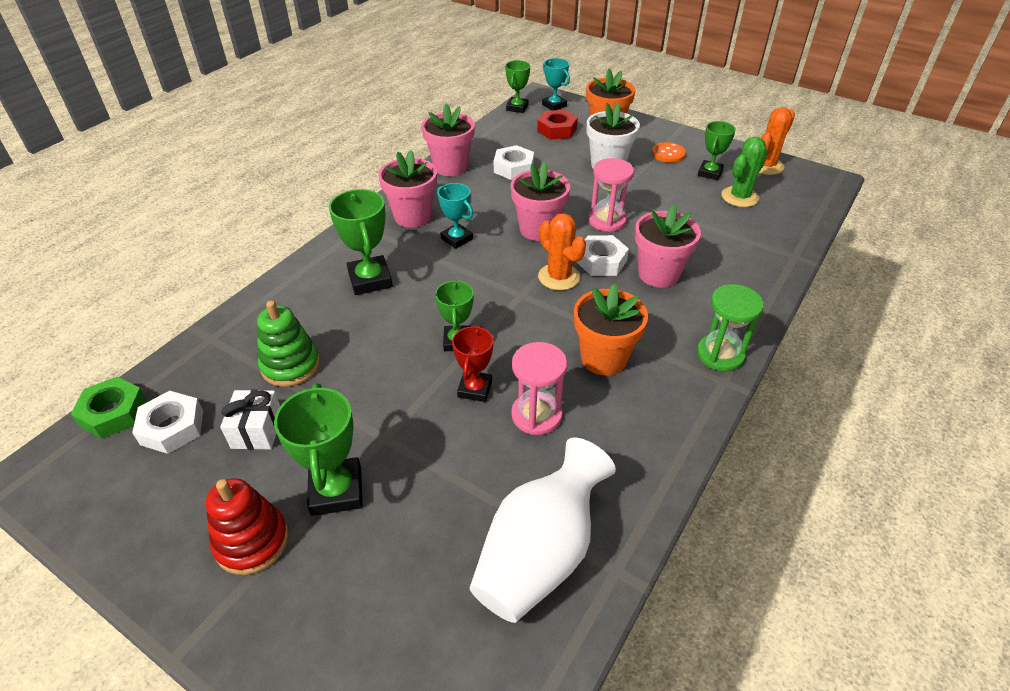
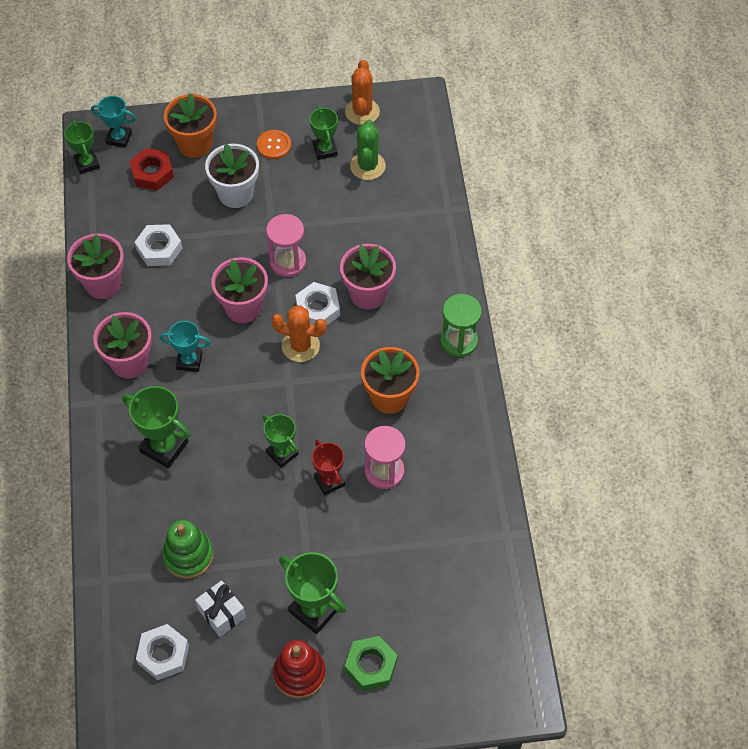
camera: 40 degrees left, 15 degrees up
(113, 413) = (110, 677): green nut -> green nut (371, 665)
(540, 553) = (461, 555): white vase -> none

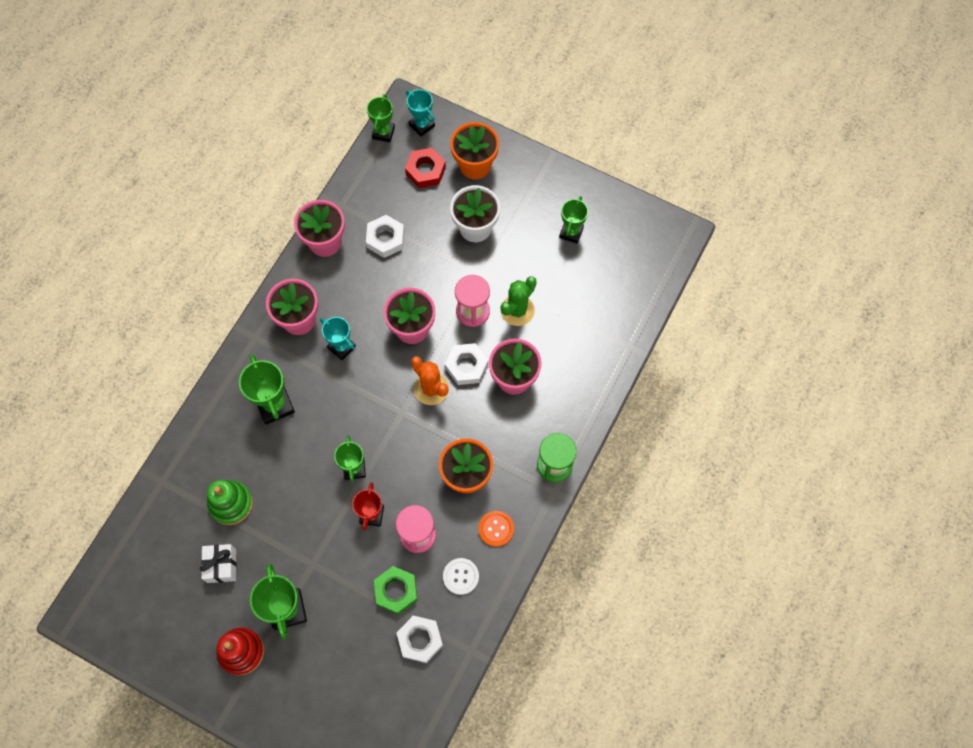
camera: 35 degrees right, 10 degrees up
(163, 654) = (160, 568): white nut -> white nut (420, 640)
(274, 145) = (534, 204): orange button -> orange button (496, 529)
(362, 112) = (625, 216): orange cactus -> none
(367, 166) = (594, 267): green cactus -> green cactus (517, 310)
(371, 665) = (295, 683): green nut -> green nut (396, 591)
(449, 480) = (461, 576): none -> white button

